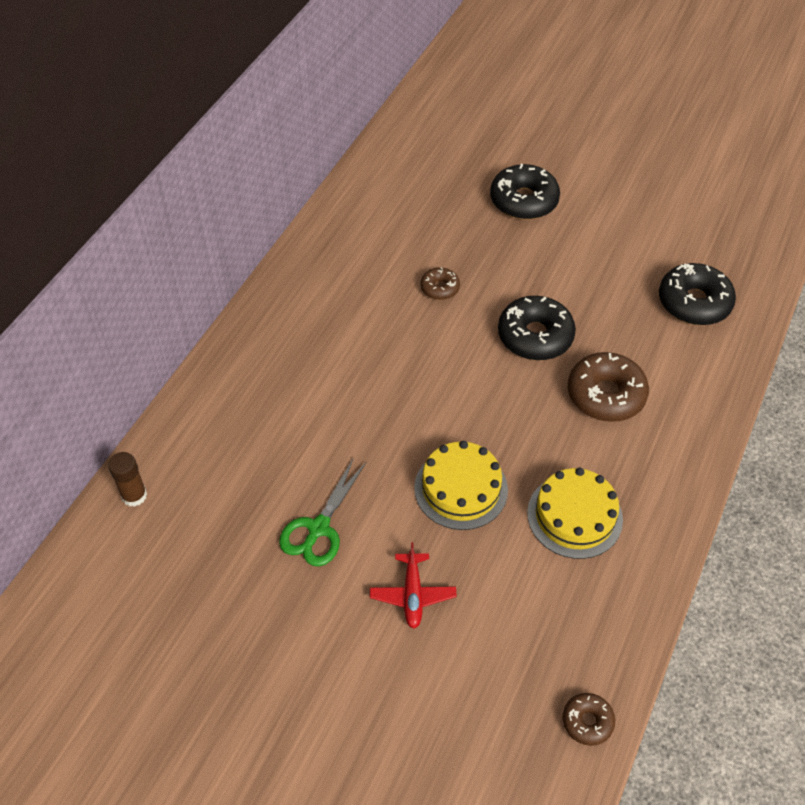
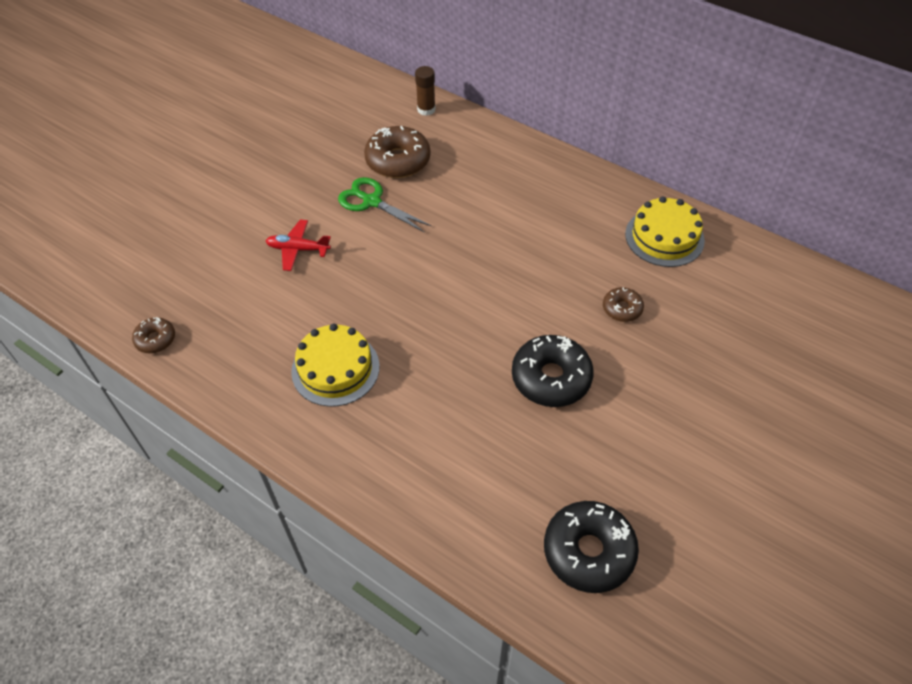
camera: 100 degrees right, 0 degrees up
(461, 488) = (385, 292): yellow cake -> yellow cake (664, 237)
(523, 201) = (759, 405): black donut -> none
(605, 395) = (466, 425): brown donut -> brown donut (398, 160)

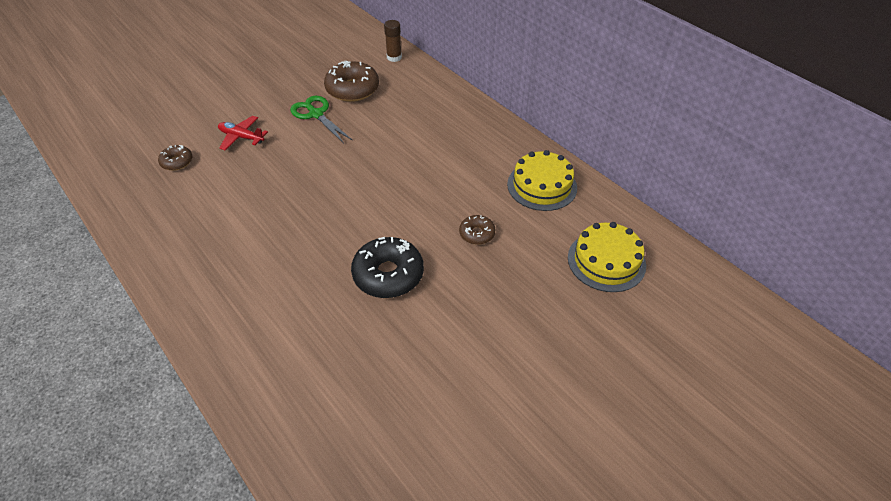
camera: 15 degrees right, 5 degrees down
(155, 339) = (101, 179): brown donut -> brown donut (177, 162)
(335, 369) = (220, 229): yellow cake -> yellow cake (606, 261)
(588, 551) = (346, 424): black donut -> none

